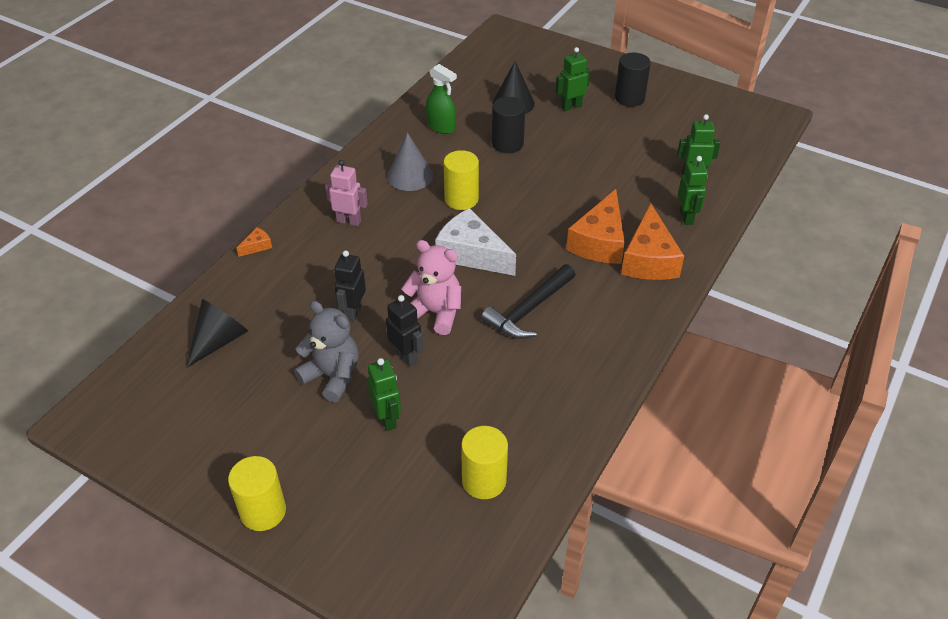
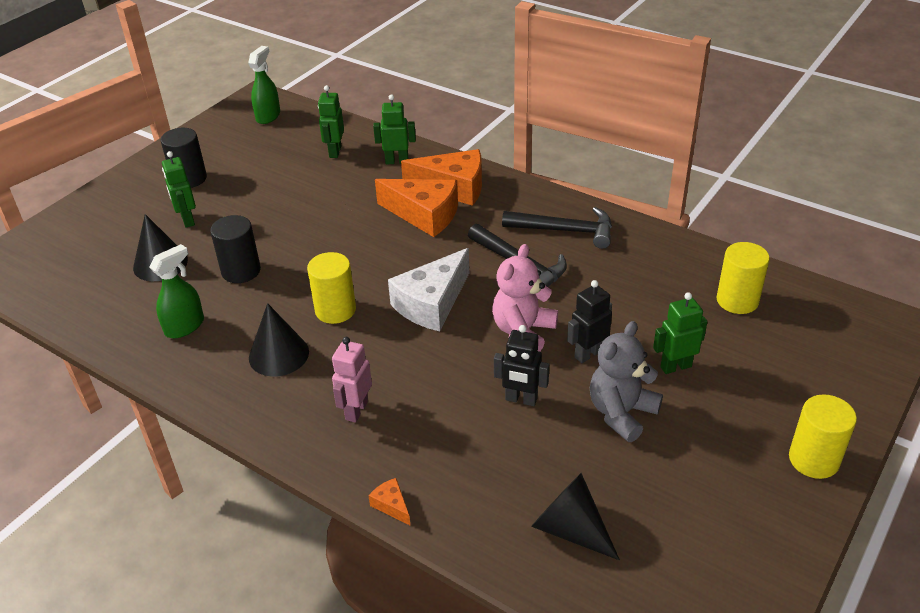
camera: 85 degrees left, 5 degrees down
(410, 176) = (279, 354): grey cone -> black cone
(588, 343) = (565, 231): none -> black hammer
(744, 126) = (268, 116): none -> green spray bottle

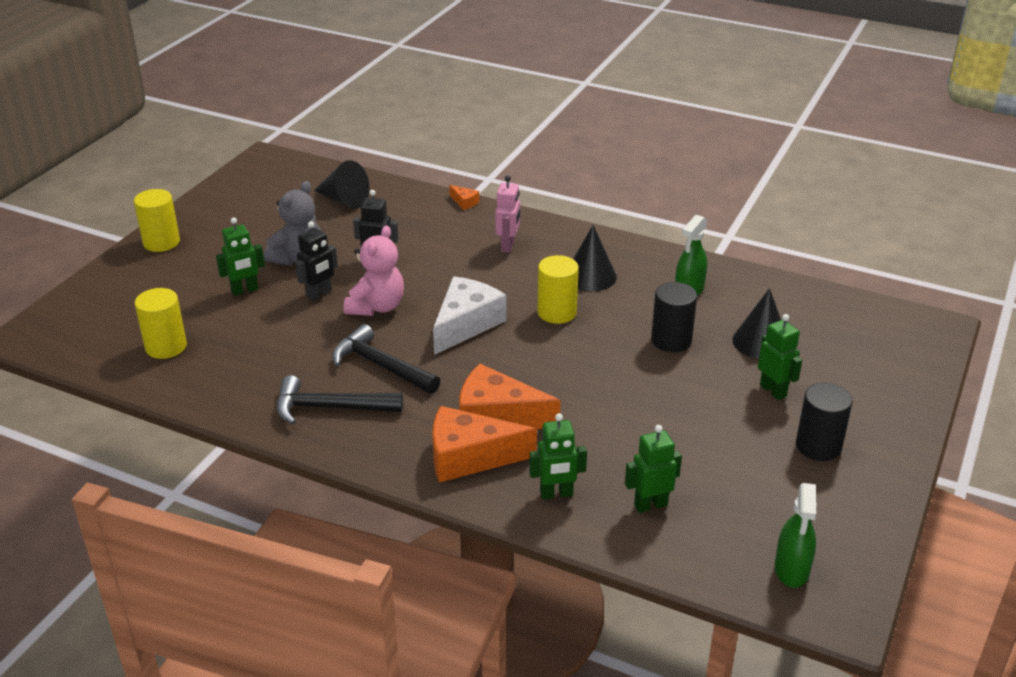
camera: 170 degrees right, 5 degrees down
(335, 152) = (650, 505): green robot -> green robot turned 105 degrees counterclockwise

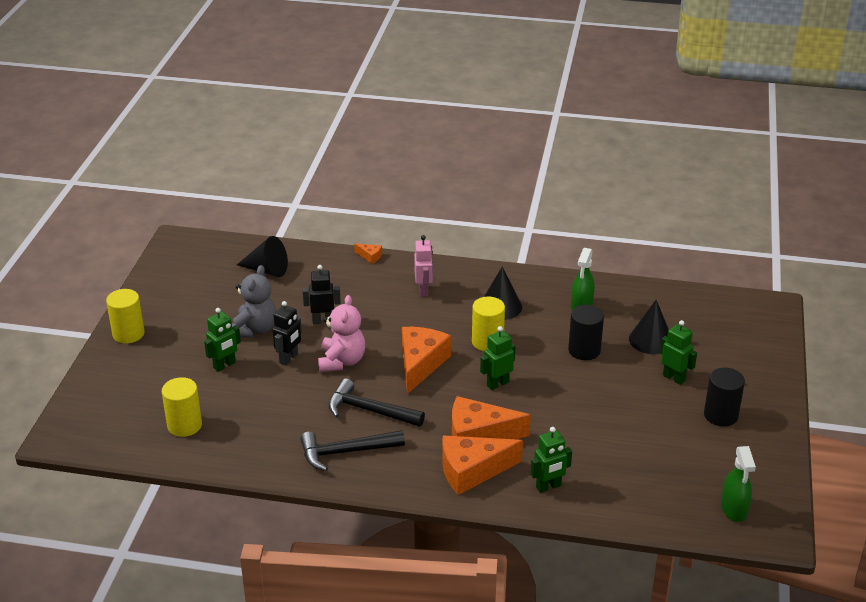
camera: 15 degrees left, 0 degrees up
(466, 324) = (420, 364): white cheese -> orange cheese
(650, 505) = (619, 482): green robot -> green robot (497, 384)

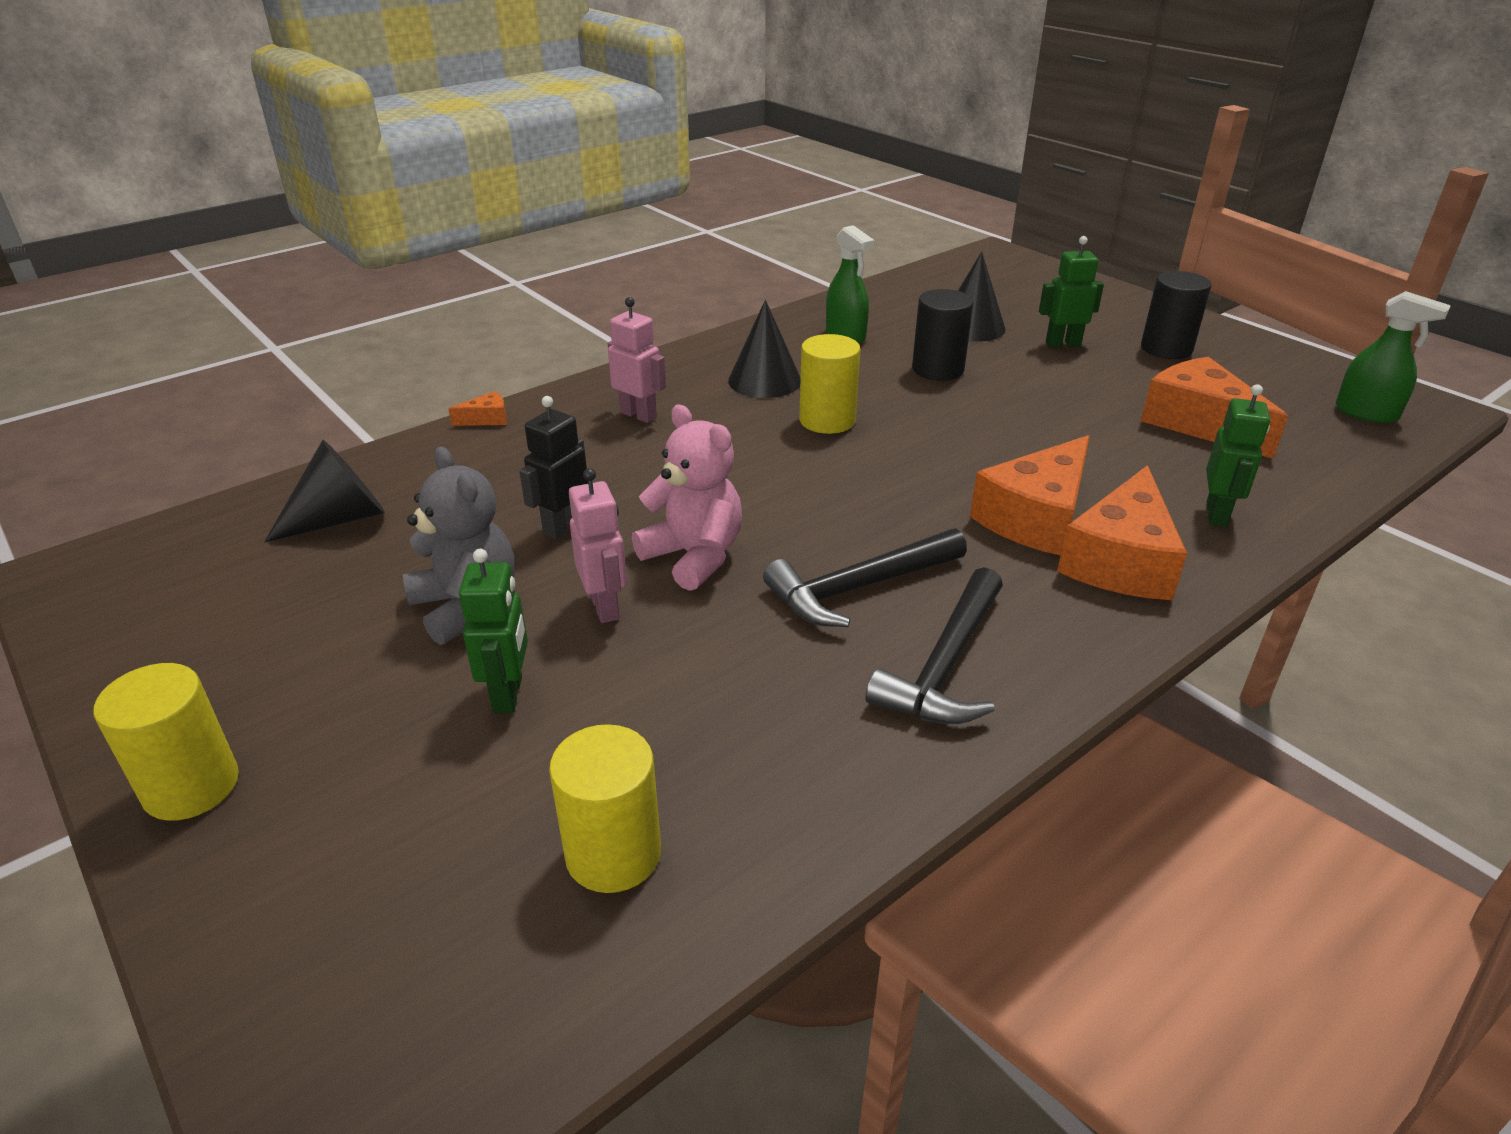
camera: 50 degrees left, 0 degrees up
(289, 358) = (605, 607): black robot -> pink robot
(420, 364) = (803, 490): orange cheese -> orange cheese (1199, 423)
(497, 384) = (932, 453): green robot -> none

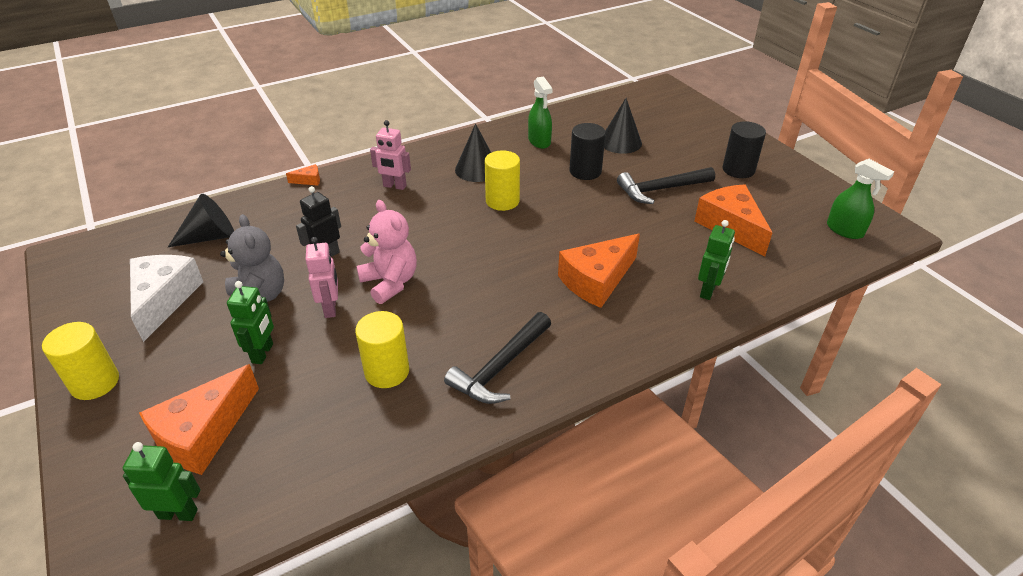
camera: 10 degrees right, 5 degrees up
(285, 627) = (164, 299): none -> white cheese
(613, 854) = (284, 449): yellow cylinder -> yellow cylinder (387, 371)
(638, 415) = (394, 186): pink robot -> pink robot turned 150 degrees clockwise
(859, 588) = (474, 313): black hammer -> black hammer (661, 189)
(1062, 344) = (673, 160): green robot -> green robot (178, 513)
(1121, 560) = (633, 315): orange cheese -> orange cheese (203, 434)

